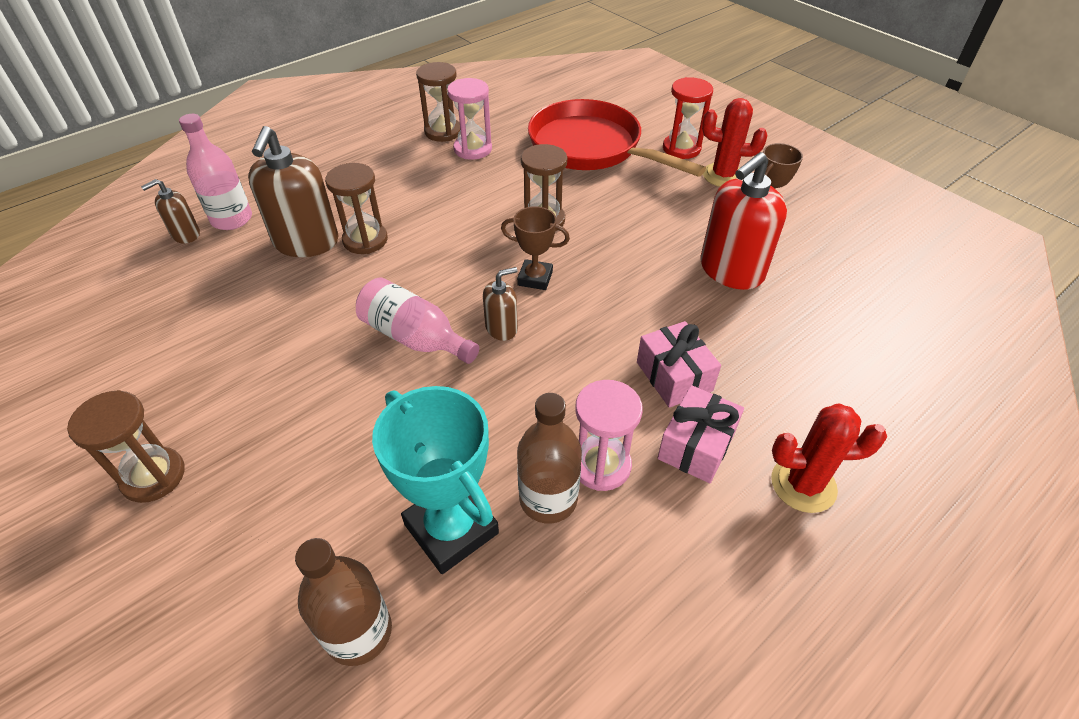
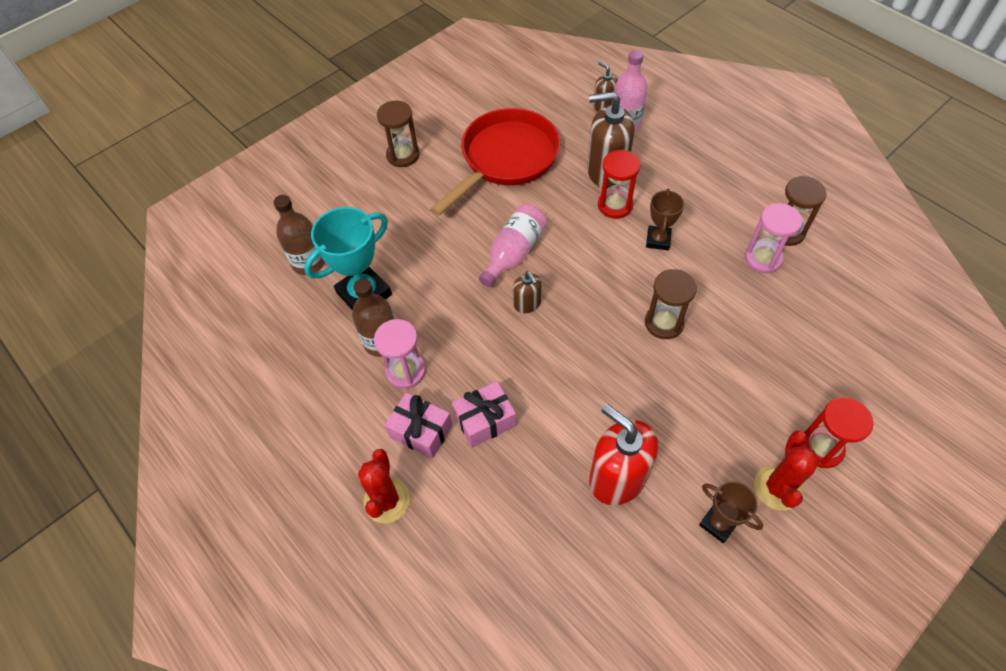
camera: 90 degrees right, 10 degrees up
(365, 240) = (615, 205): brown hourglass -> red hourglass
(535, 278) = (585, 321): brown trophy -> brown trophy (658, 240)
(591, 147) = (796, 358): red pan -> red pan (506, 159)

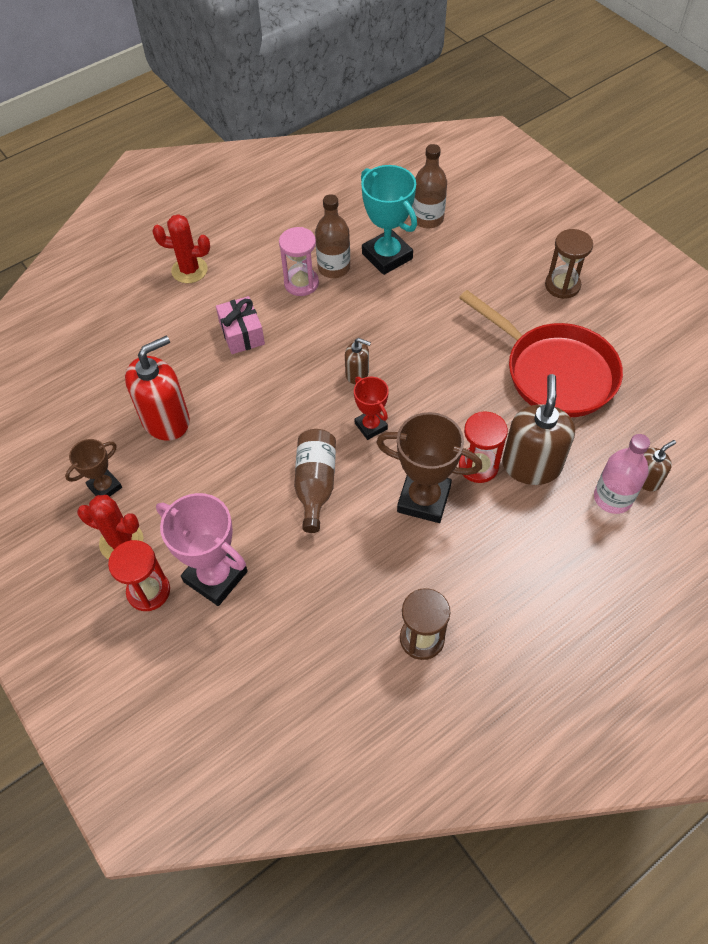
camera: 95 degrees right, 0 degrees up
(421, 431) = (242, 292): pink gift -> none
(513, 253) = (421, 368): pink bottle -> none
(527, 304) = (357, 374): brown soap dispenser -> brown soap dispenser turned 135 degrees counterclockwise
(588, 286) = (371, 426): none -> red trophy
(658, 240) = (424, 499): brown trophy -> brown trophy, size x1.72
(664, 323) = (315, 484): brown hourglass -> brown bottle
(763, 258) = (385, 601): pink hourglass -> none
(785, 391) = (215, 576): none -> pink trophy

